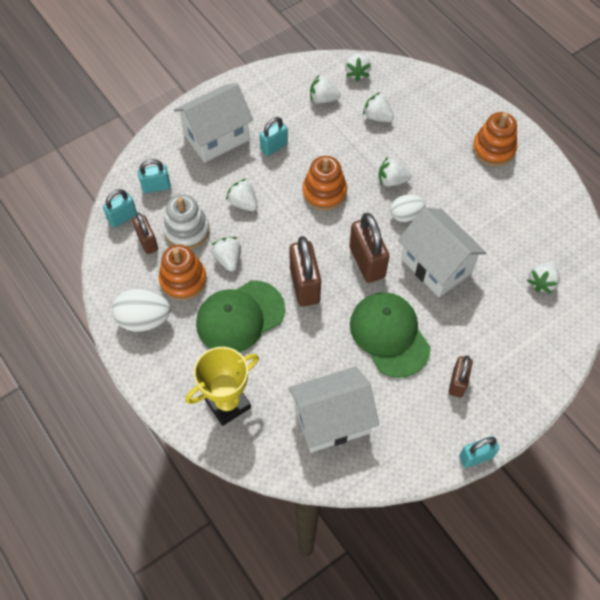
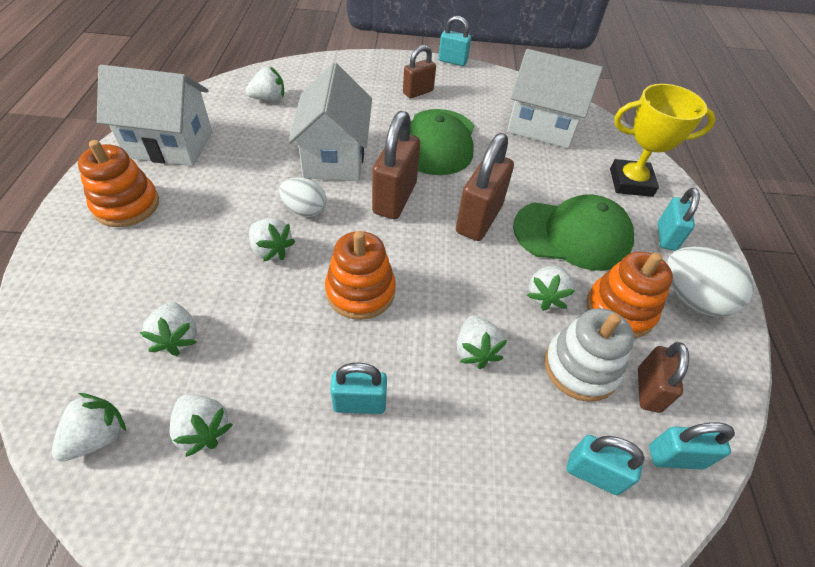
camera: 145 degrees left, 10 degrees down
(179, 363) = (666, 237): none -> turquoise padlock
(216, 137) = (432, 495): white house -> white house (170, 145)

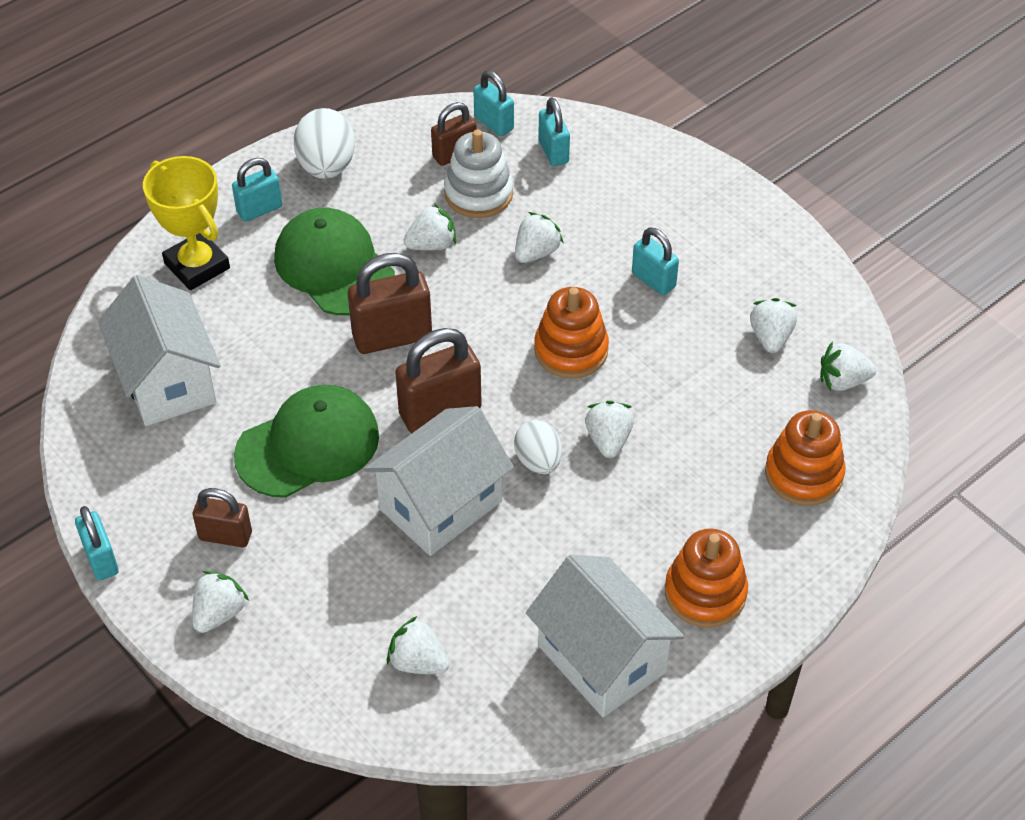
camera: 130 degrees left, 0 degrees up
(177, 338) = (746, 415): white strawberry -> white strawberry (219, 613)
(619, 310) = (392, 199): orange stacking toy -> orange stacking toy (803, 474)

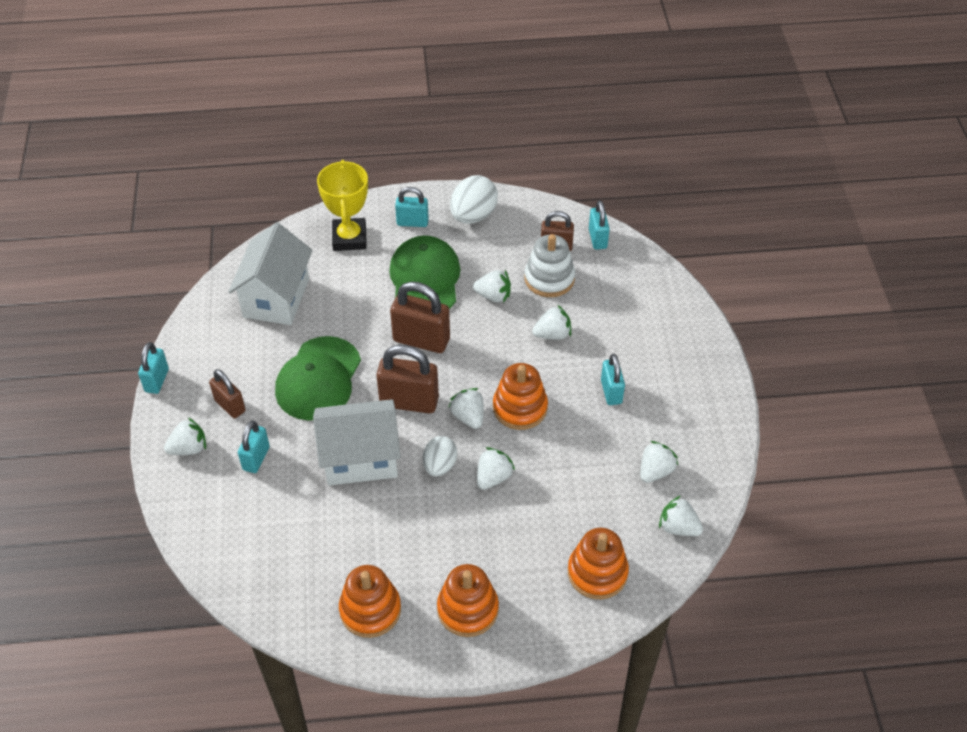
camera: 35 degrees right, 0 degrees up
(308, 445) = (318, 379): green cap -> green cap turned 105 degrees clockwise
(418, 662) = (267, 544): white strawberry -> white strawberry (468, 417)
(553, 152) = (619, 276): turquoise padlock -> turquoise padlock (256, 458)
(601, 659) = (370, 610): white house -> orange stacking toy

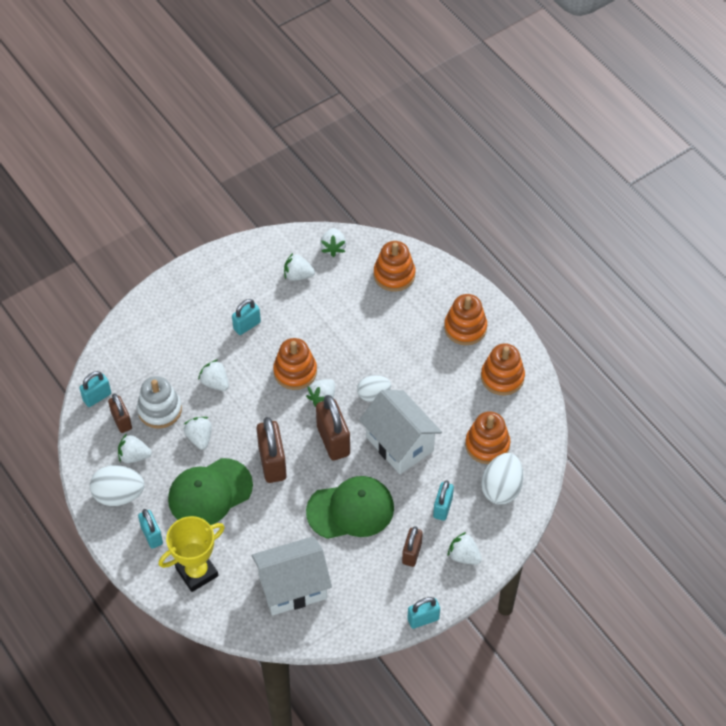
camera: 120 degrees left, 5 degrees up
(233, 525) = (501, 488): none -> white egg
(256, 458) = (442, 507): turquoise padlock -> turquoise padlock turned 60 degrees counterclockwise
(295, 542) = (487, 445): none -> orange stacking toy
(493, 477) = (362, 360): white strawberry -> white strawberry (134, 456)

